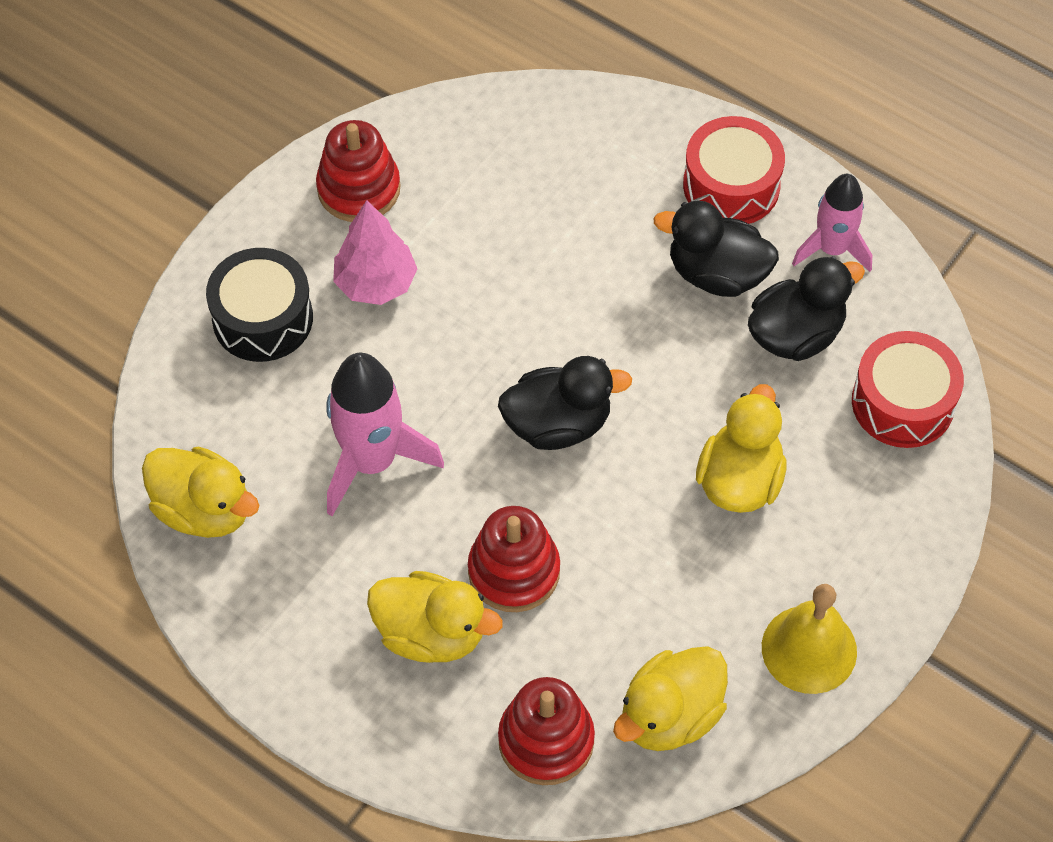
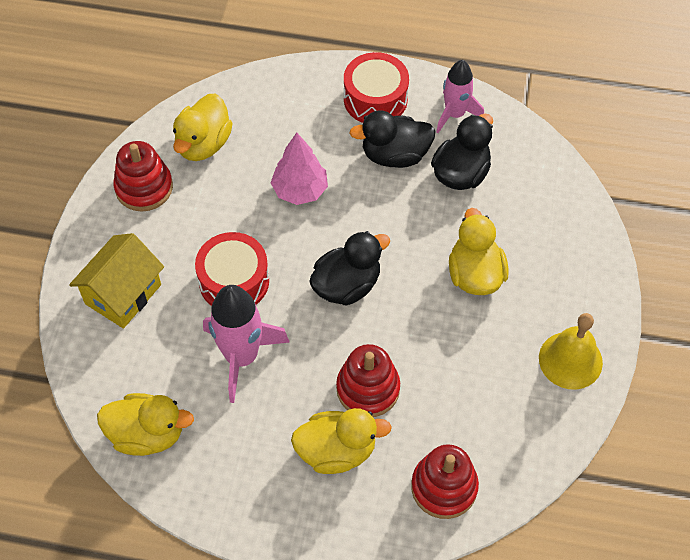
camera: 25 degrees left, 0 degrees up
(263, 318) = (123, 294): black drum -> yellow house
(376, 283) = (186, 243): pink tree -> pink tree (300, 190)
(670, 716) = (511, 437): yellow duck -> yellow duck (203, 144)
(902, 402) = (544, 189): red drum -> red drum (234, 281)

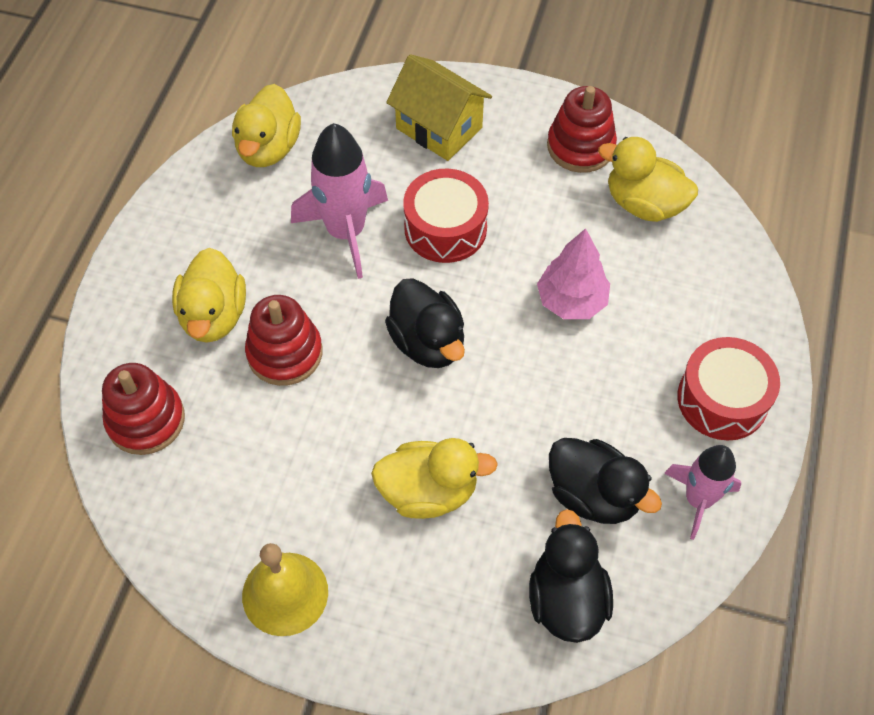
camera: 95 degrees right, 0 degrees up
(395, 155) = (625, 414): black duck -> black duck (566, 599)

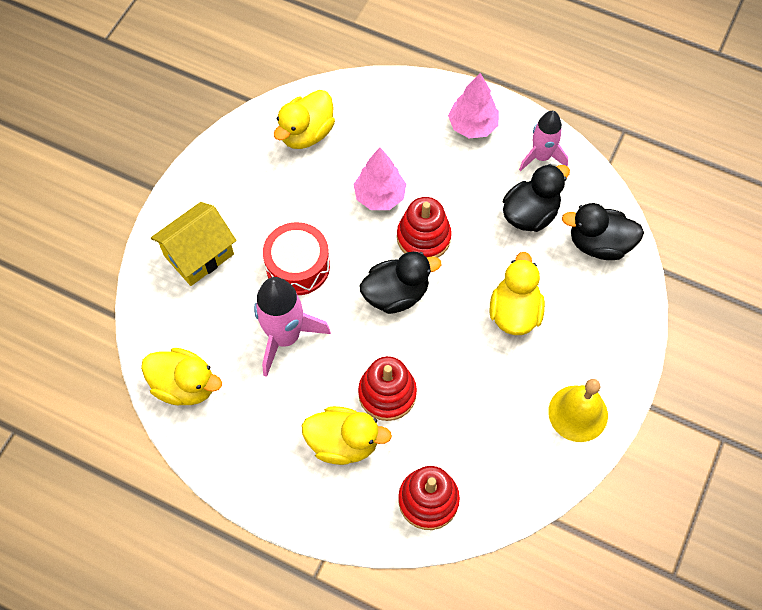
camera: 80 degrees left, 5 degrees up
(580, 146) = (243, 162): red stacking toy -> red stacking toy (423, 237)
(722, 399) = (472, 126): red drum -> pink tree

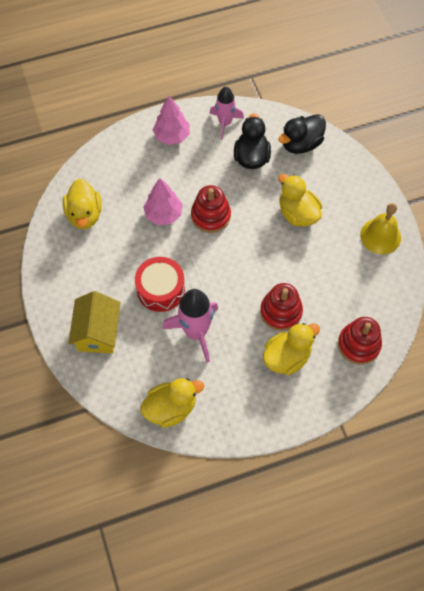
camera: 45 degrees left, 0 degrees up
(396, 294) = (229, 257): black duck -> none

